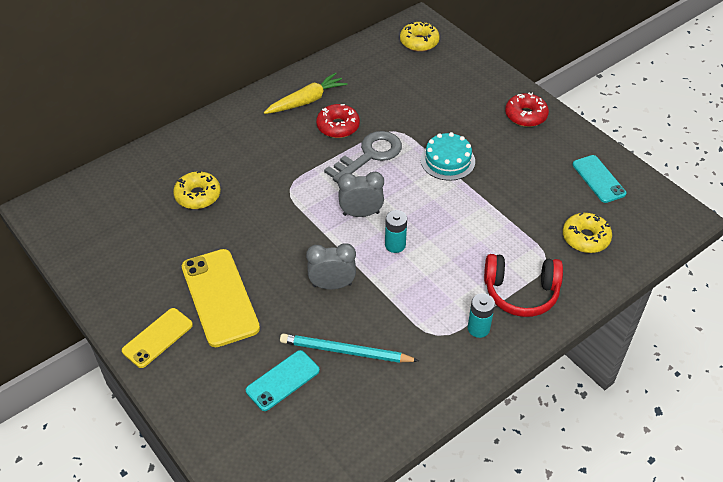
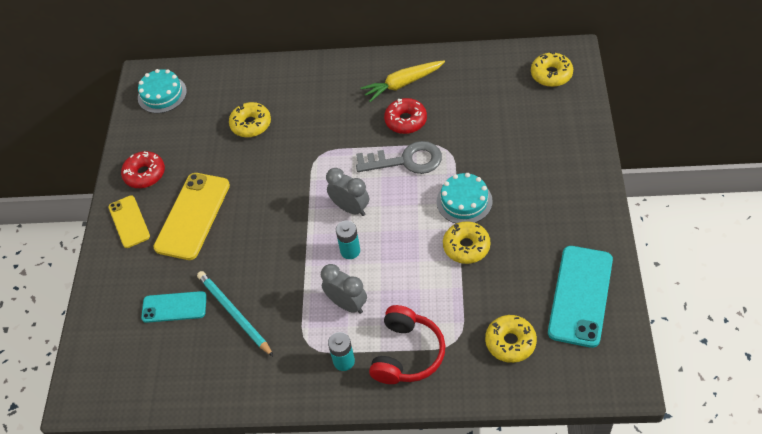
camera: 45 degrees right, 5 degrees up
(76, 215) = (162, 94): none -> turquoise cake
(157, 338) = (129, 222): yellow phone -> yellow phone turned 75 degrees clockwise
(306, 101) = (403, 84): yellow carrot -> yellow carrot turned 150 degrees clockwise
(332, 285) = (274, 255): grey clock -> grey clock (347, 304)
(483, 191) = (466, 246): none -> yellow donut
(521, 292) = (407, 353): red headphones -> red headphones turned 120 degrees counterclockwise
(525, 115) = (576, 197): red donut -> red donut (145, 174)
(598, 179) = (580, 296): turquoise phone -> turquoise phone, size x1.66

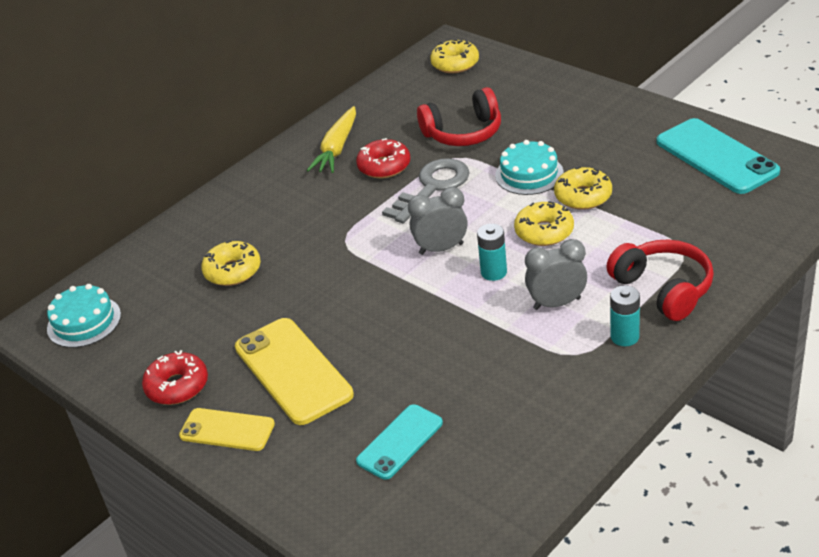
camera: 50 degrees left, 15 degrees down
(234, 314) = (469, 395): turquoise pencil -> none
(477, 135) = (463, 133): none -> red headphones
(510, 342) = (722, 218): yellow donut -> yellow donut (544, 232)

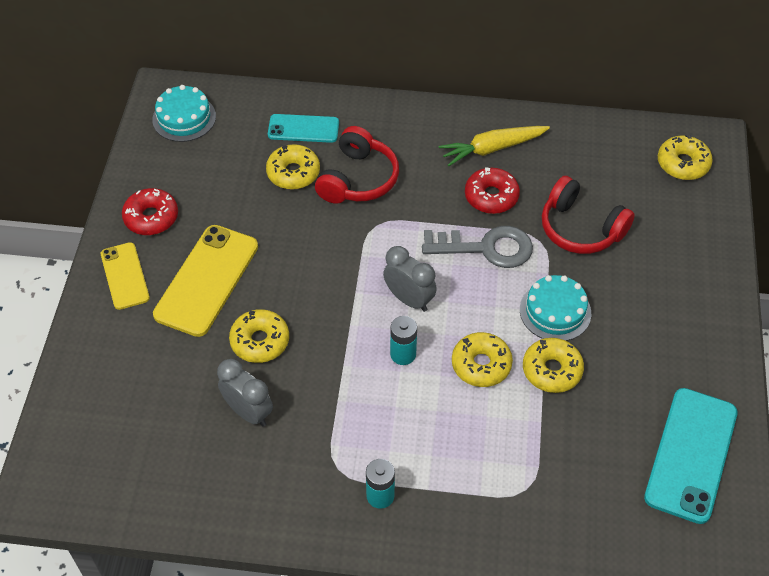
camera: 50 degrees right, 15 degrees up
(397, 358) = (260, 341): none -> yellow donut
(400, 442) = (171, 394): turquoise phone -> turquoise phone (303, 129)
(557, 303) = (392, 422): grey clock -> grey clock (248, 412)
(663, 289) = (461, 497): red headphones -> red headphones (358, 179)

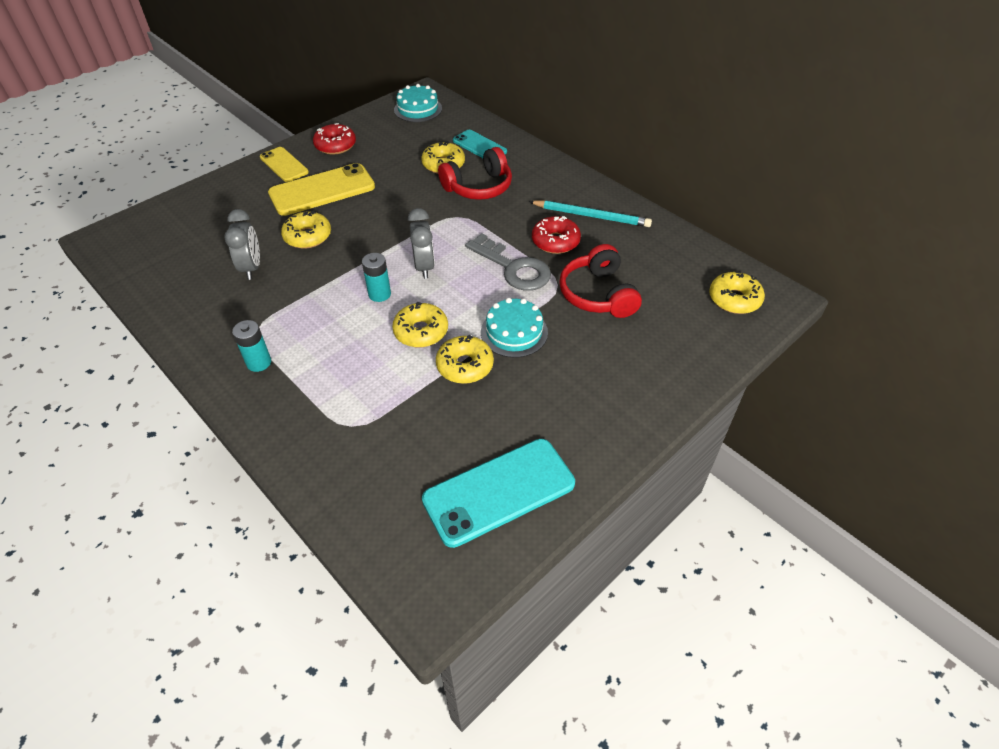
camera: 40 degrees right, 5 degrees down
(125, 276) = (284, 165): yellow phone -> yellow phone turned 60 degrees counterclockwise
(492, 149) = (591, 216): yellow carrot -> turquoise pencil

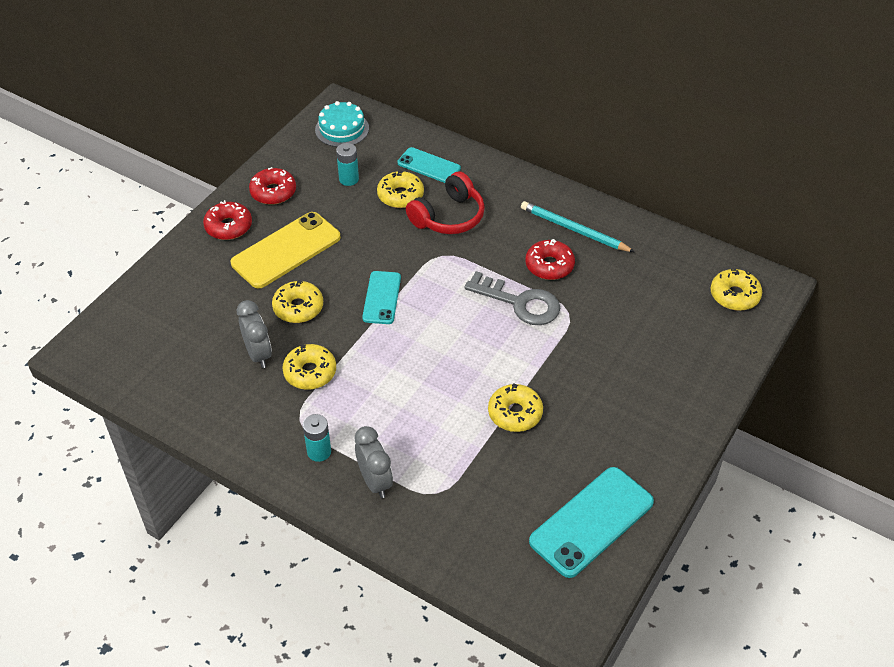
camera: 15 degrees left, 0 degrees up
(284, 165) = (228, 226): yellow phone -> red donut
(379, 294) = (402, 357): turquoise battery -> turquoise battery (349, 179)
(386, 241) = (382, 298): none -> turquoise phone
(421, 331) = (459, 387): yellow donut -> yellow donut (310, 372)
(424, 267) = (432, 319): grey clock -> grey clock (375, 481)
(514, 332) = (546, 370): turquoise cake -> none
(591, 216) = (574, 230): turquoise pencil -> turquoise pencil turned 150 degrees counterclockwise
(598, 294) = (610, 315): red headphones -> none

